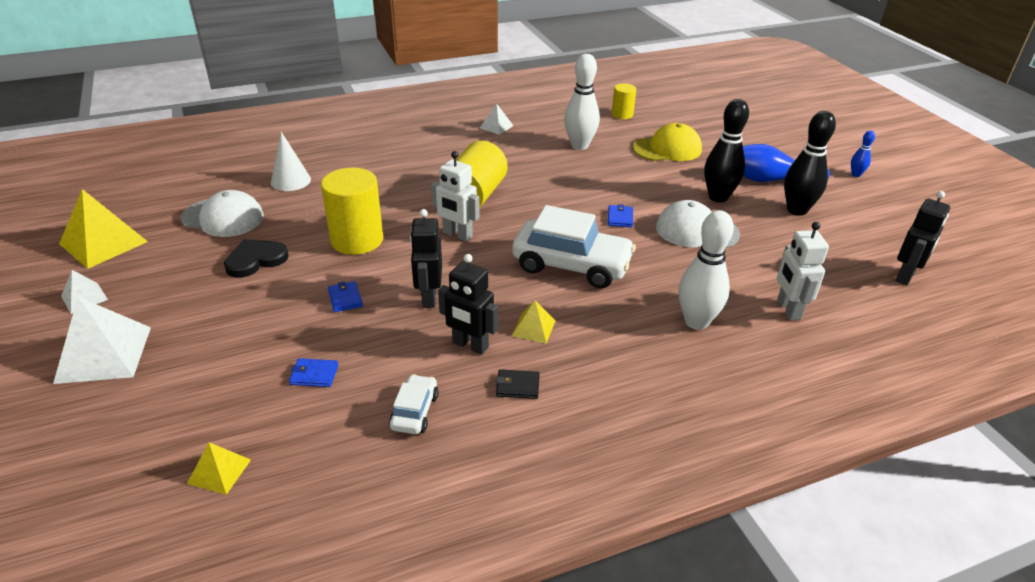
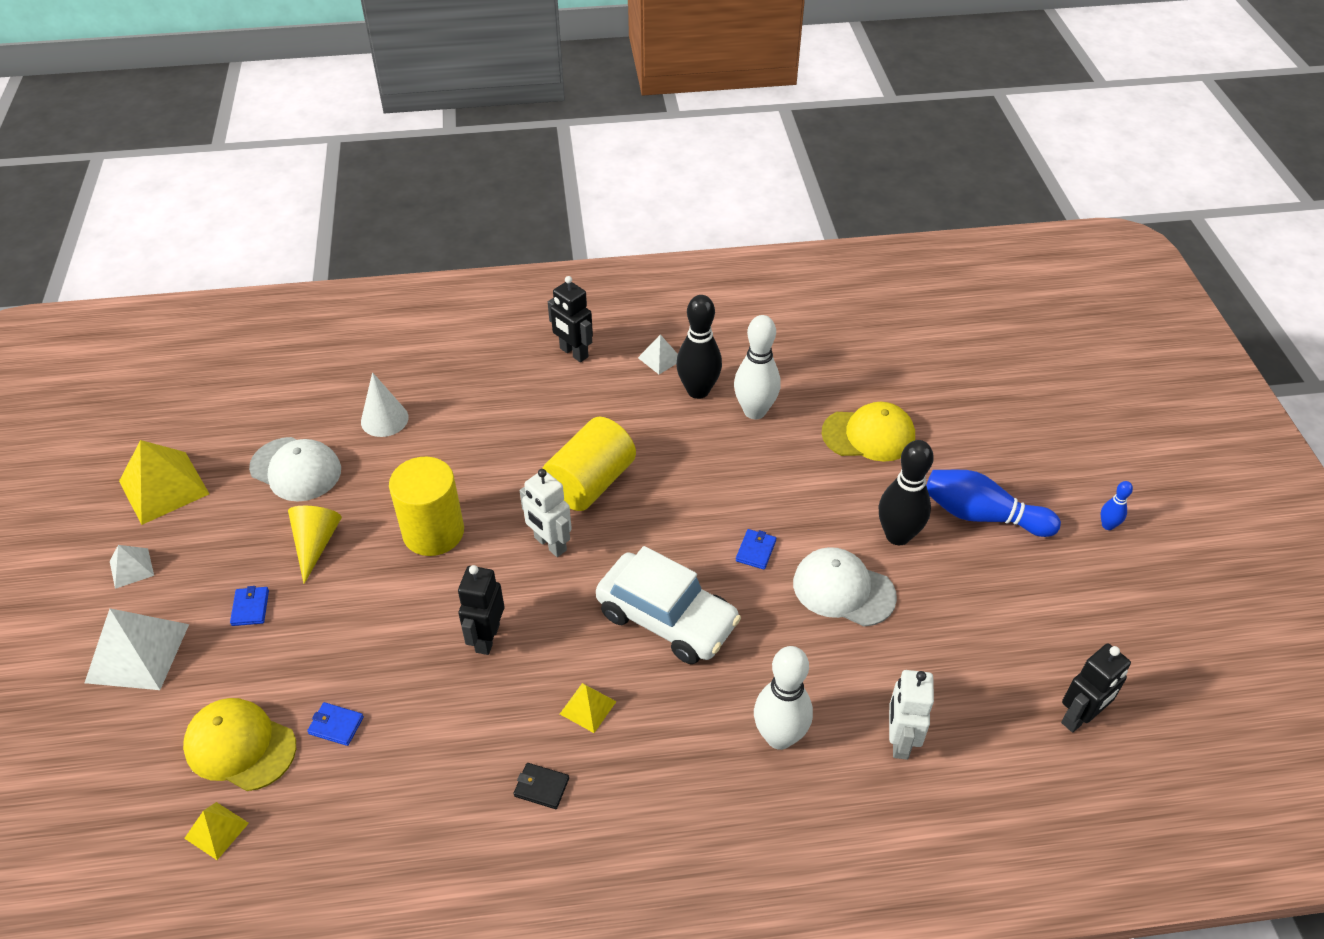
camera: 15 degrees right, 10 degrees up
(225, 404) = (240, 746): none -> yellow cap
(255, 260) = (316, 544): black heart -> yellow cone
(345, 298) = (396, 622): blue wallet -> blue wallet (250, 608)
(414, 411) = (423, 798): white car -> none
(470, 345) = (509, 718): black robot -> black robot (573, 353)
(622, 114) = (834, 359): yellow cylinder -> none
(797, 210) = (992, 577): black bowling pin -> black bowling pin (698, 391)

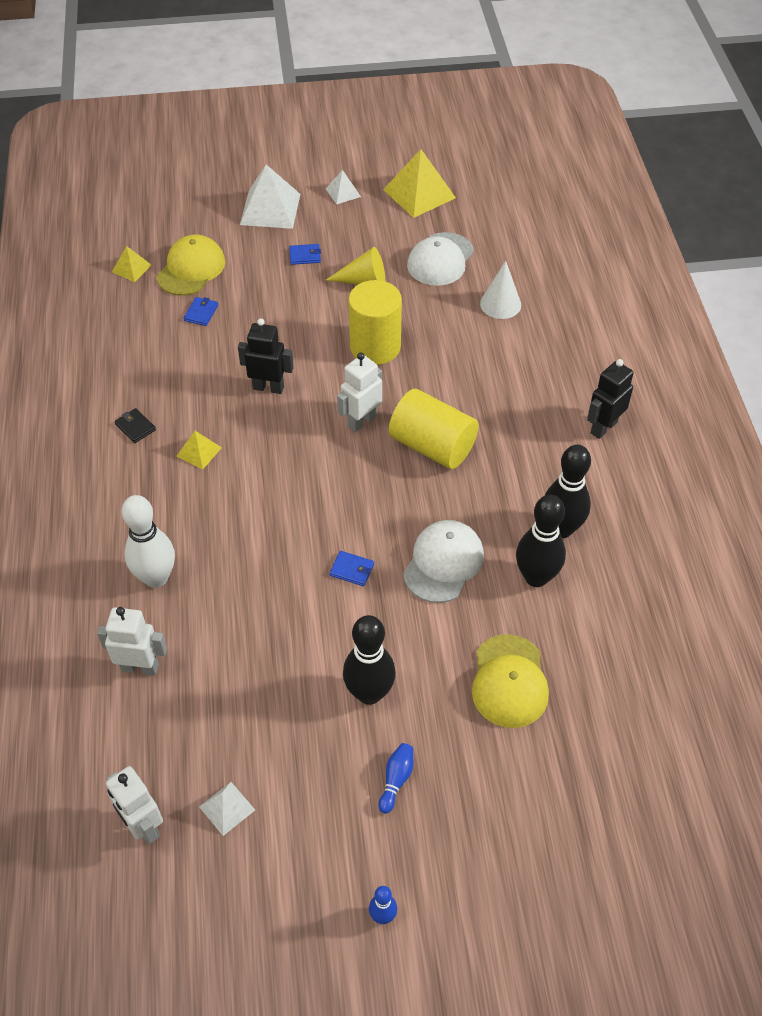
camera: 90 degrees right, 5 degrees up
(541, 787) = (135, 427): black wallet -> black wallet turned 60 degrees counterclockwise
(660, 358) = (605, 497): white pyramid -> white pyramid (227, 808)
(667, 619) = (279, 502): white car -> none
(754, 411) = (536, 577): white bowling pin -> black bowling pin
(843, 589) = (304, 638): white cap -> white cap (443, 563)
(982, 516) = (396, 780): blue bowling pin -> blue bowling pin, size x0.49
(1079, 717) = (143, 826): black robot -> white robot

